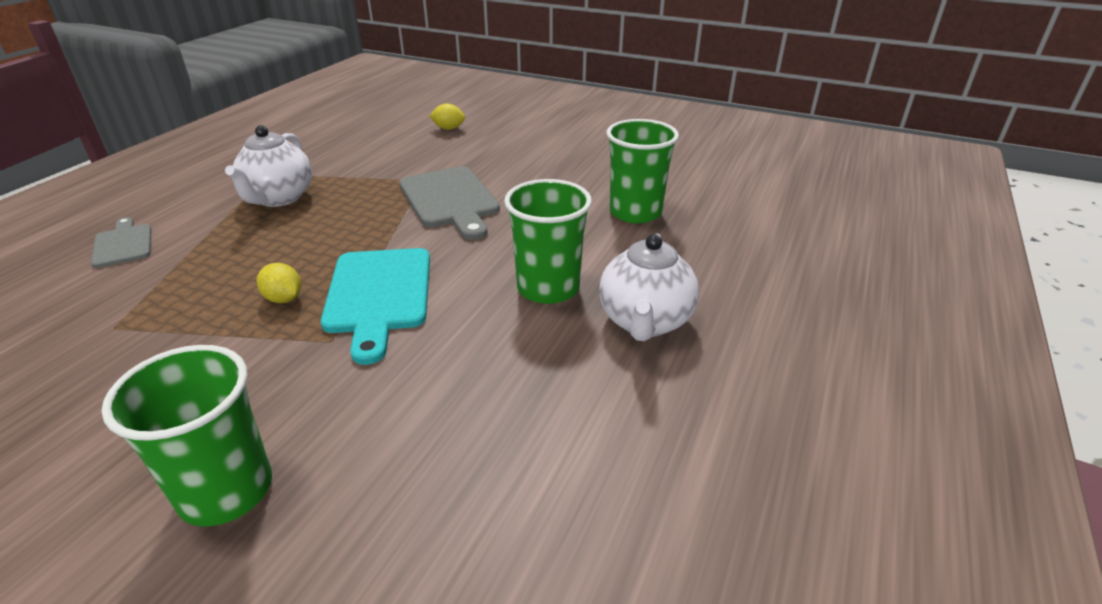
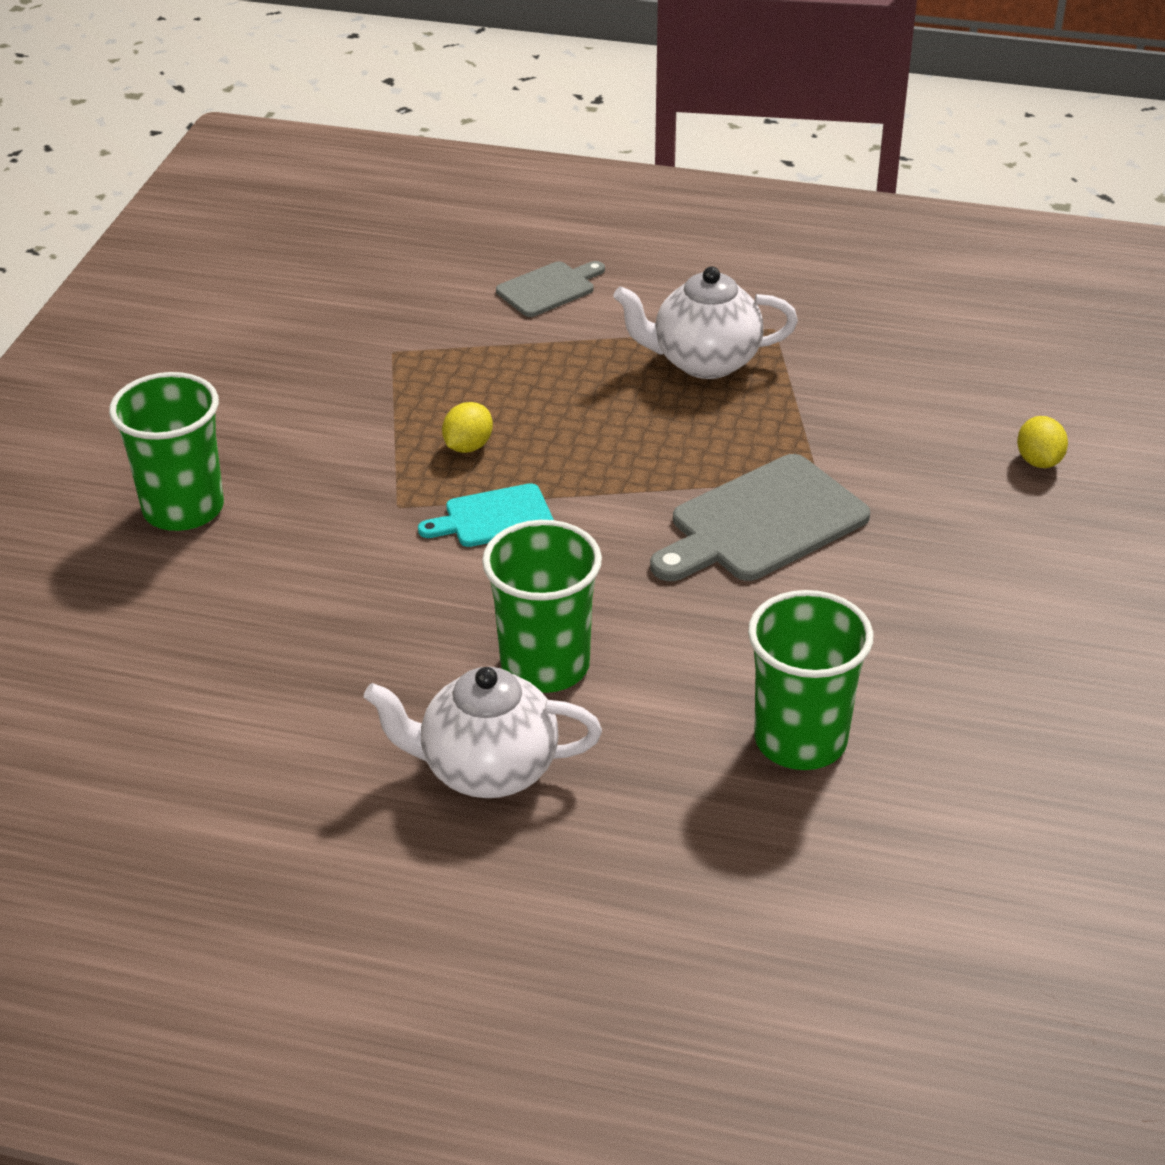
camera: 80 degrees right, 5 degrees up
(379, 295) = (493, 517): turquoise cutting board -> turquoise cutting board, size x0.58

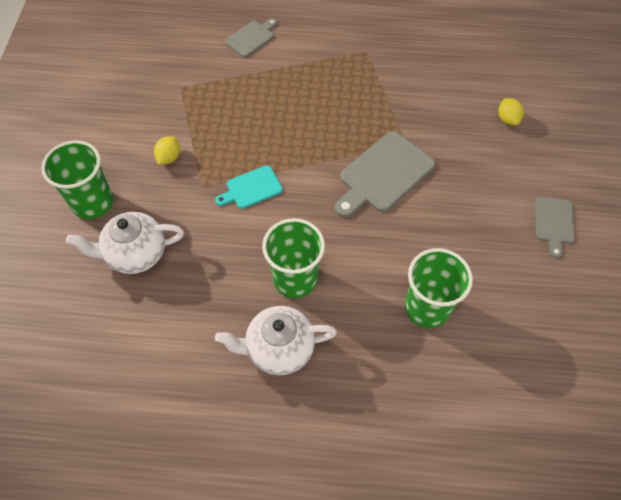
camera: 10 degrees left, 20 degrees up
(468, 446) = (230, 144): yellow lemon -> yellow lemon (169, 157)
(704, 361) = (337, 76): white teapot -> white teapot (136, 254)
(1097, 635) = (554, 223): none -> grey cutting board

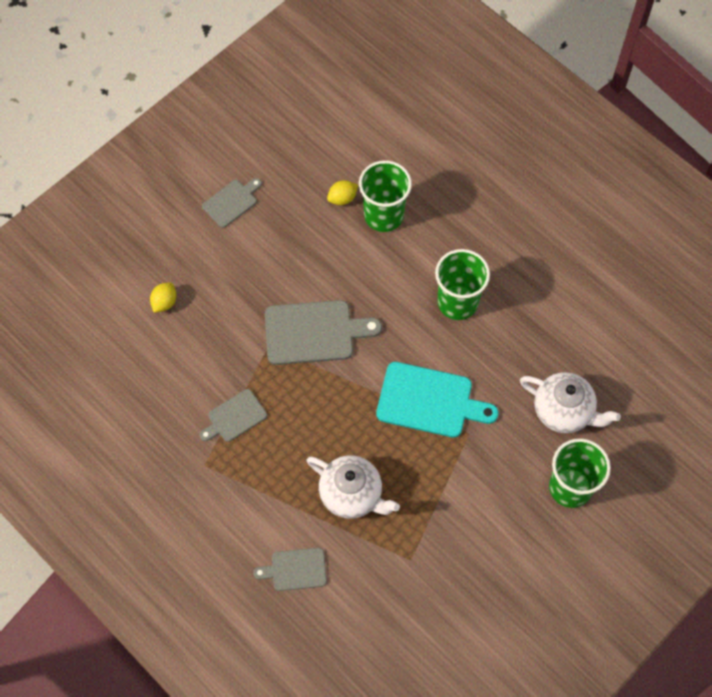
camera: 140 degrees left, 5 degrees up
(169, 157) = (476, 484): yellow lemon -> yellow lemon (342, 198)
(251, 188) = (429, 401): turquoise cutting board -> turquoise cutting board, size x1.74
(279, 349) = (509, 263): white teapot -> white teapot (352, 494)
(378, 87) = (235, 417): none -> grey cutting board

